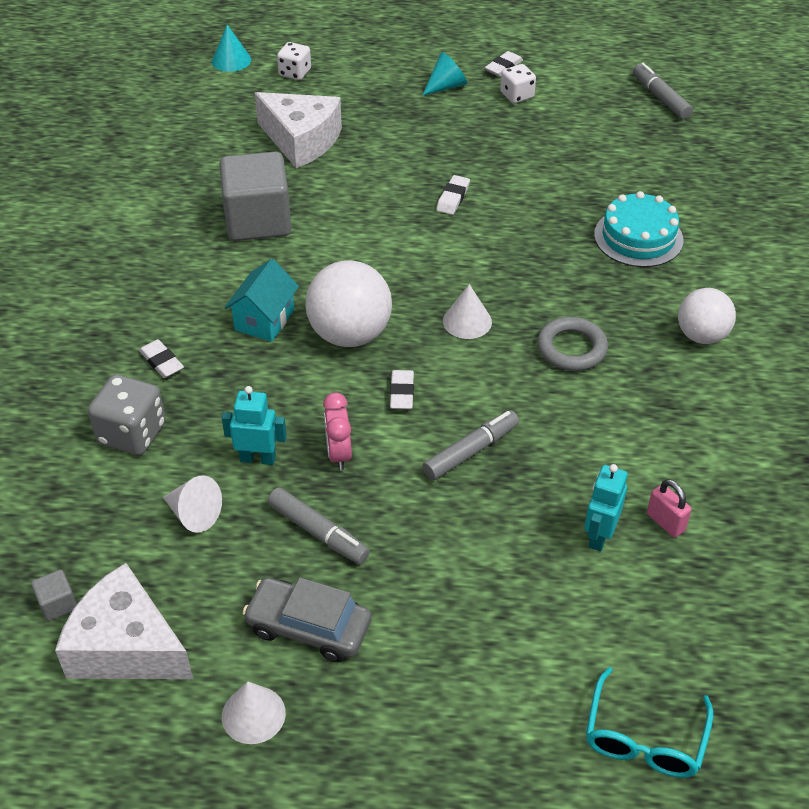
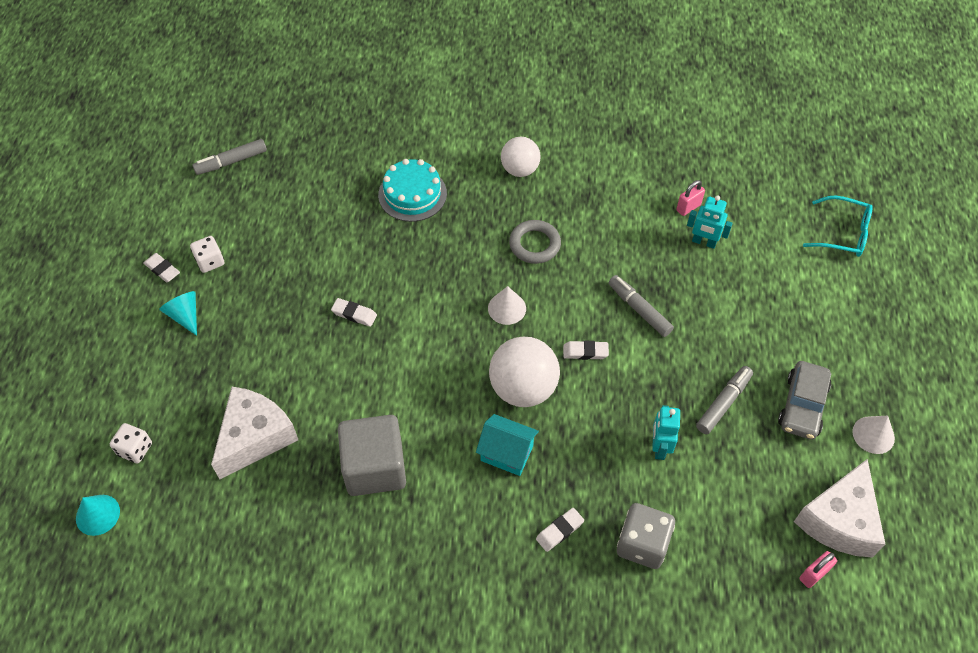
camera: 90 degrees left, 10 degrees up
(57, 604) = (813, 574): grey cube -> pink padlock
(194, 514) = (718, 487): white cone -> none
(339, 454) = (650, 392): pink clock -> none

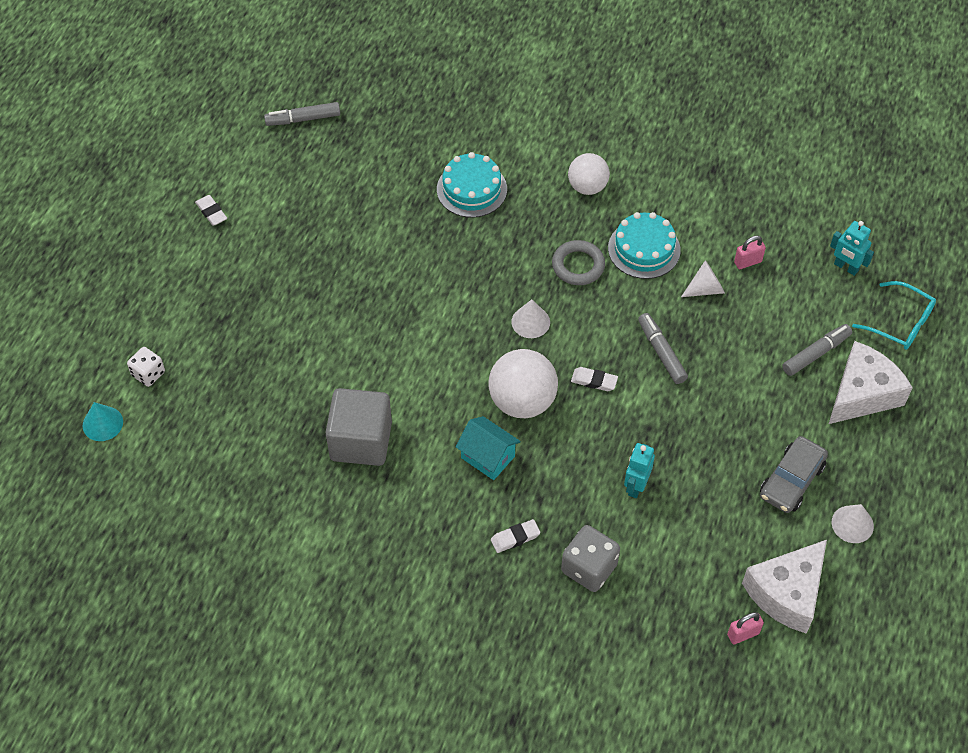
camera: 15 degrees right, 0 degrees up
(185, 316) = (222, 261): turquoise cone -> none
(210, 261) = (258, 214): white dice -> none
(255, 437) = (258, 388): white cheese -> white cheese (862, 393)
(354, 314) = (381, 295): white eraser -> none
(590, 216) = (644, 249): none -> turquoise cake
(659, 240) = (705, 289): none -> white cone
(704, 242) = (751, 300): turquoise robot -> turquoise robot (846, 267)
(723, 403) = (713, 460): grey marker -> grey marker (816, 353)

